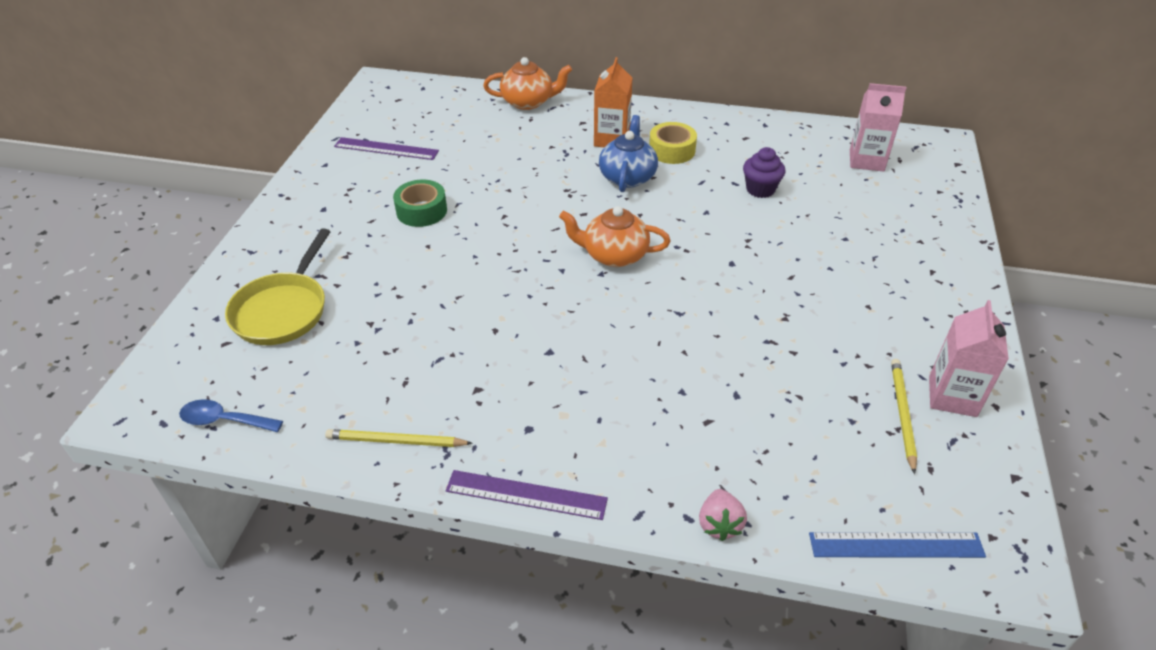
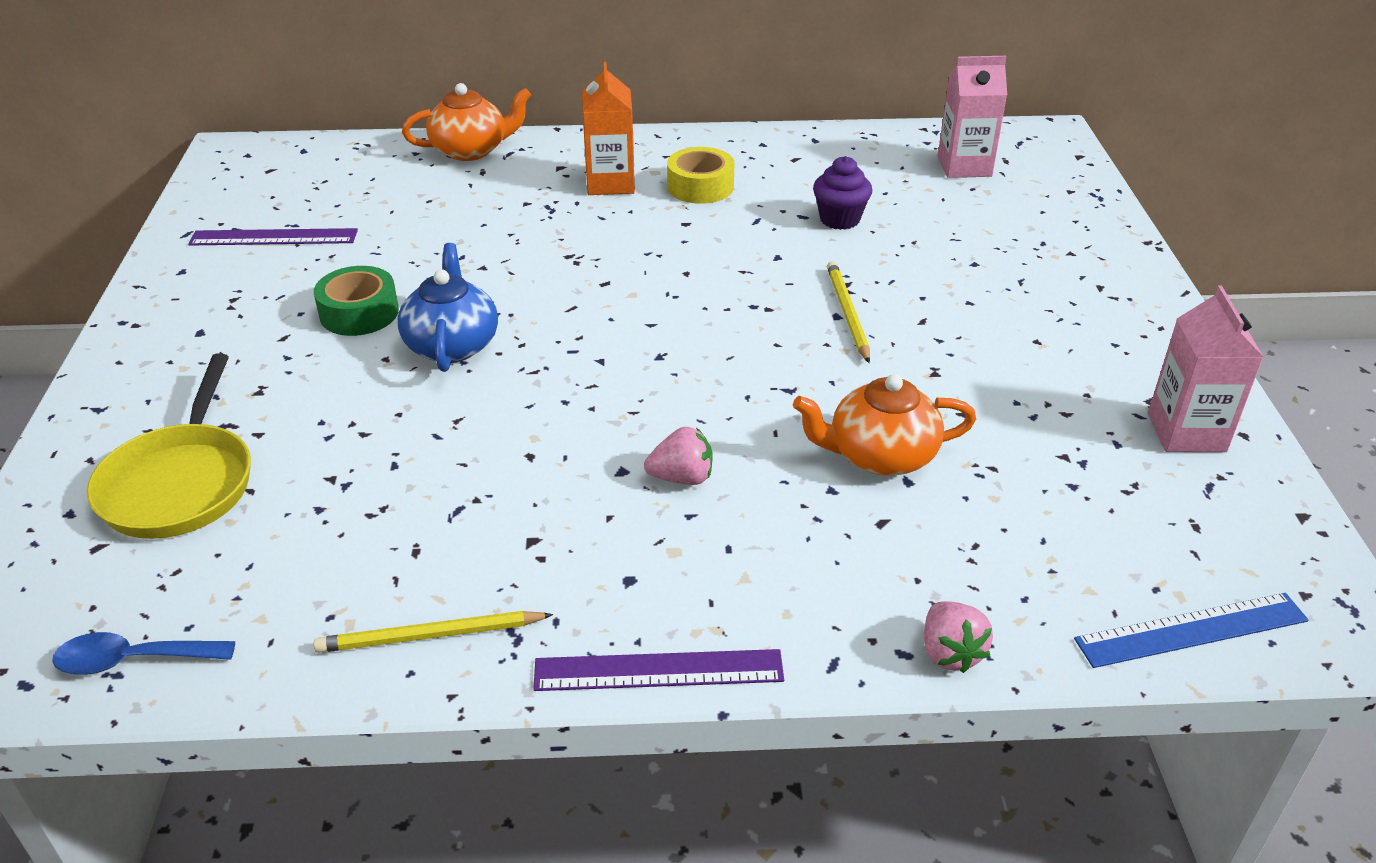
camera: 15 degrees left, 5 degrees down
(586, 364) = (682, 478): none -> pink strawberry
(614, 255) = (668, 330): orange teapot -> orange teapot (880, 456)
(627, 177) = (651, 227): blue teapot -> blue teapot (452, 345)
(902, 414) = (1133, 465): yellow pencil -> yellow pencil (847, 313)

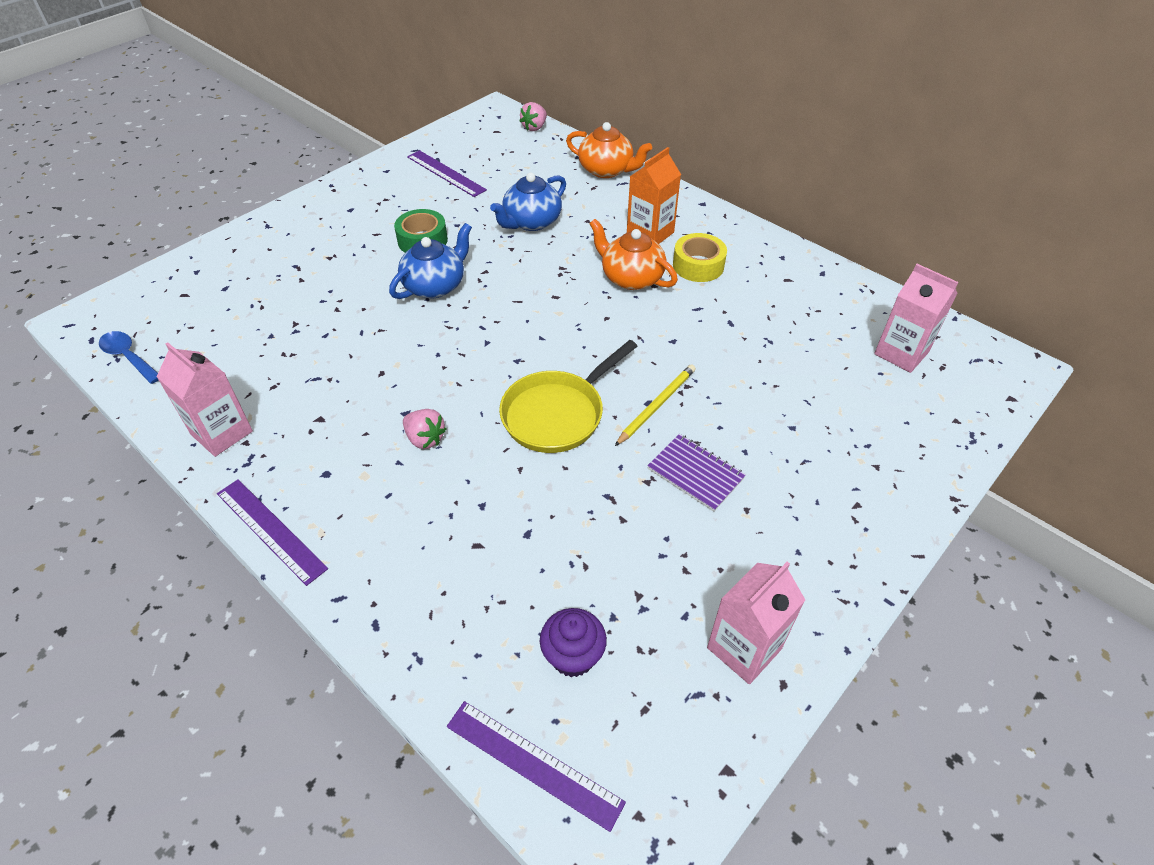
camera: 45 degrees right, 10 degrees up
(180, 483) = (245, 285): yellow pan -> yellow pan (557, 414)
(430, 636) = (222, 433): yellow pencil -> pink carton
(465, 233) = (531, 222): none -> blue teapot
(839, 219) = (750, 339): purple cupcake -> purple cupcake (573, 656)
(880, 456) = (536, 507): orange teapot -> orange teapot (631, 278)
(950, 653) = (395, 646): pink strawberry -> pink strawberry (534, 127)
(961, 342) = (695, 473): none -> purple notebook
(1192, 630) = (533, 764): blue ruler -> purple ruler

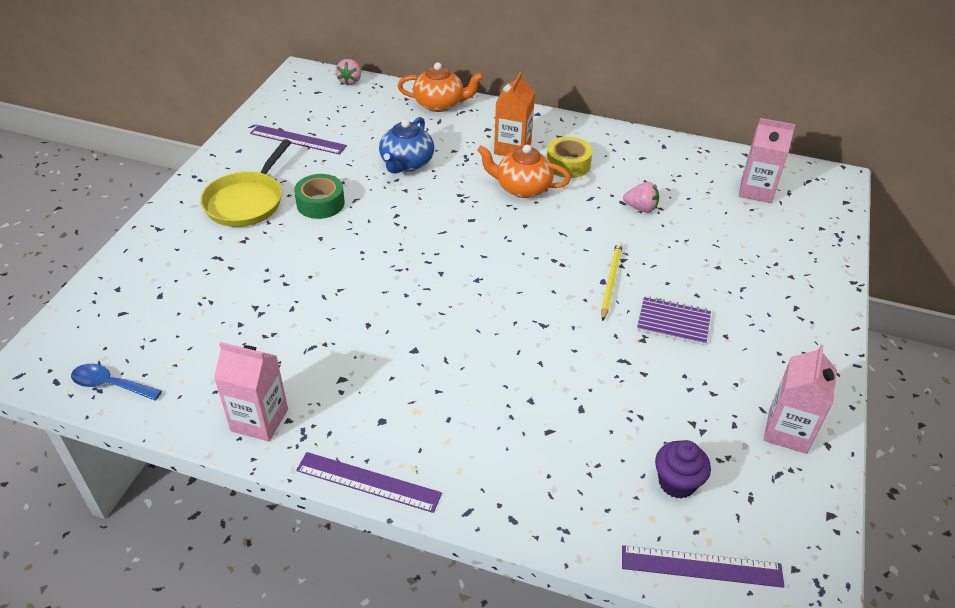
camera: 25 degrees left, 5 degrees down
(425, 439) = (446, 365): pink strawberry -> pink strawberry (641, 208)
(435, 285) = (361, 239): blue teapot -> none
(557, 414) = (539, 311): yellow pan -> yellow pan (246, 201)

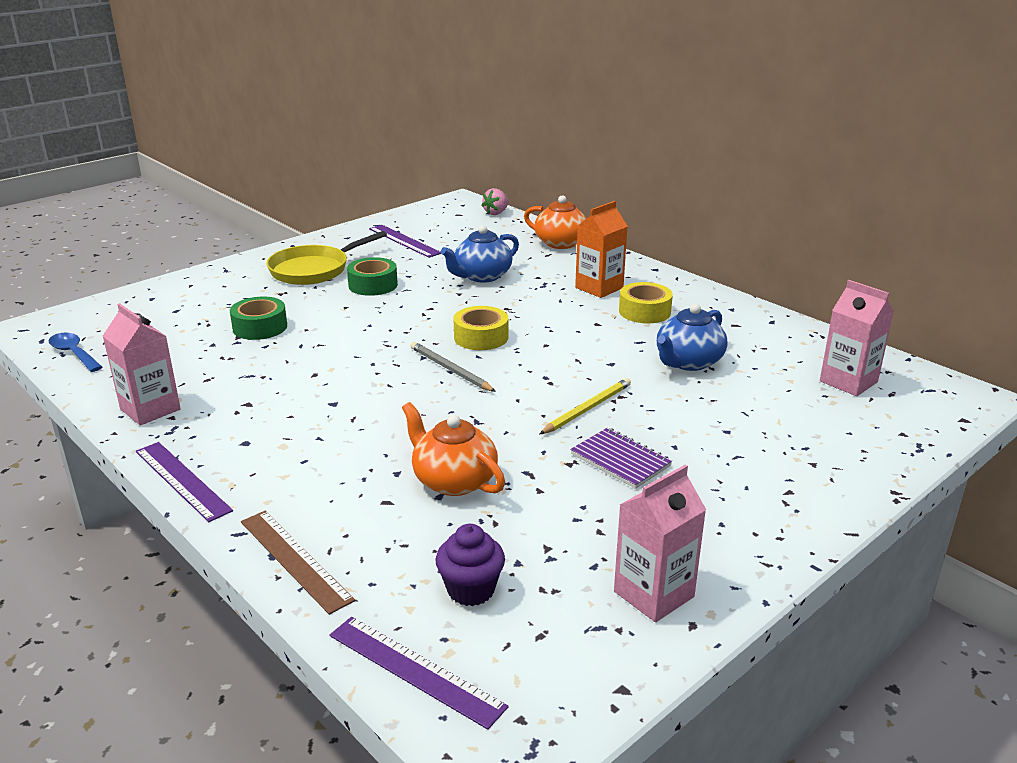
camera: 30 degrees right, 15 degrees down
(265, 288) = (260, 327): none -> green tape
(468, 234) = (481, 337): none -> yellow tape
(475, 278) = (450, 369): none -> grey pencil
(522, 188) = (575, 318): orange teapot -> orange teapot (453, 480)
(534, 516) = (294, 560): none -> brown ruler
(641, 208) = (688, 362): pink strawberry -> blue teapot

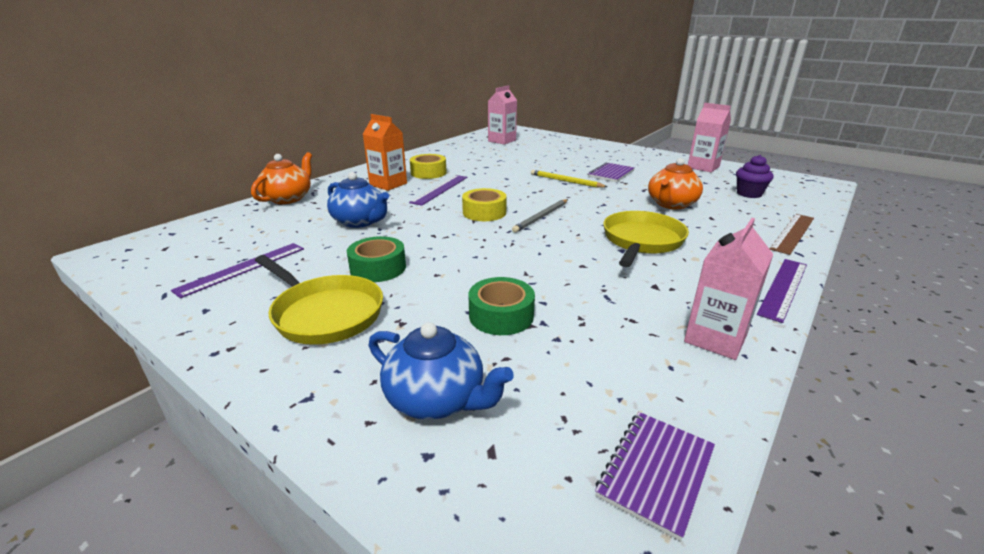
camera: 100 degrees left, 0 degrees up
(74, 353) = (656, 472): blue spoon -> purple notebook
(346, 421) = (641, 241): none -> yellow pan
(415, 670) = (811, 199): purple ruler -> purple ruler (440, 189)
(496, 213) = (177, 229): pink strawberry -> none
(688, 362) = (496, 164): blue teapot -> blue teapot (437, 399)

